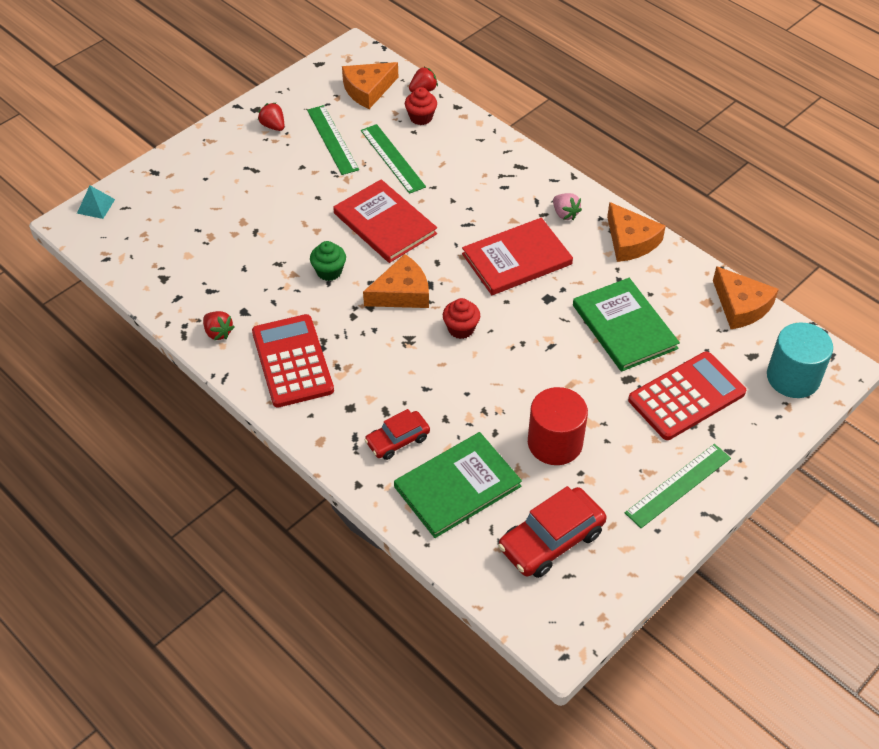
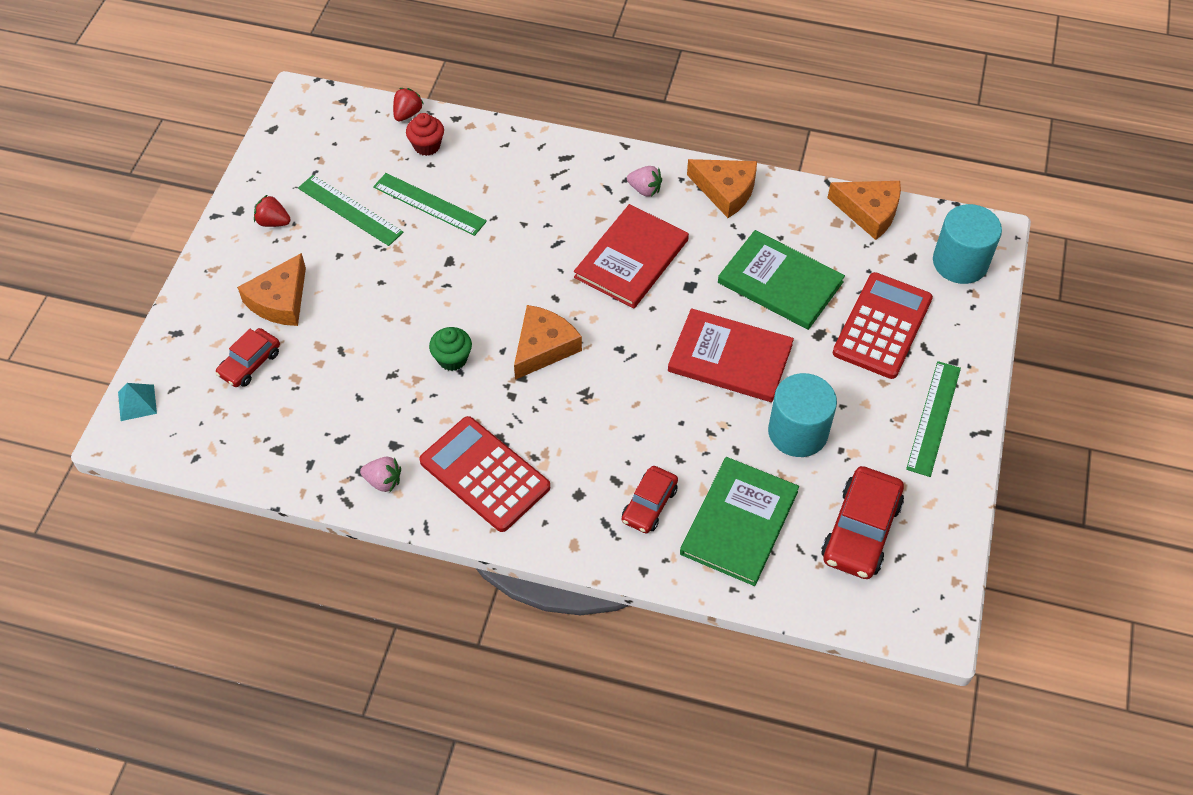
camera: 30 degrees left, 5 degrees up
(187, 213) = (250, 363): none -> red car
(218, 332) = (383, 481): red strawberry -> pink strawberry
(368, 90) = (348, 137): orange cheese -> orange cheese (280, 300)
(385, 223) = (473, 280): red book -> red book (730, 358)
(461, 329) = (628, 358): red cupcake -> none
(555, 443) = (798, 432): red cylinder -> turquoise cylinder

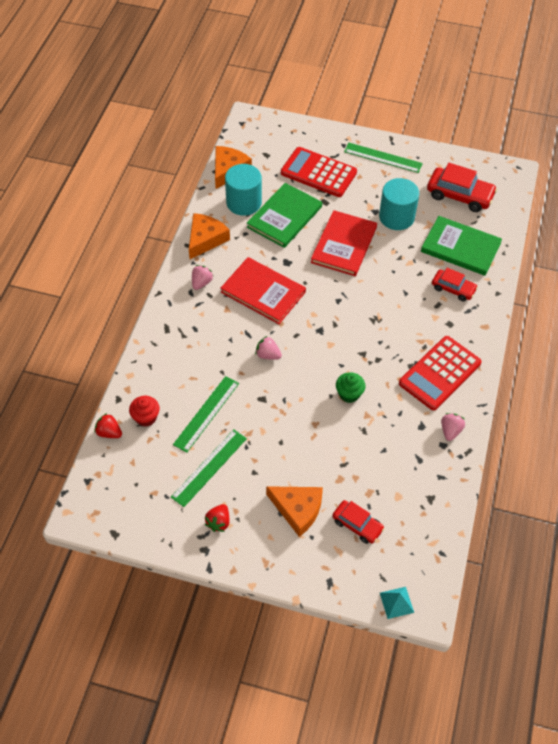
camera: 90 degrees left, 0 degrees up
(521, 266) = (268, 355): none -> pink strawberry
(543, 347) = (338, 341): orange cheese -> none
(960, 262) = (270, 134): turquoise cylinder -> turquoise cylinder (244, 202)

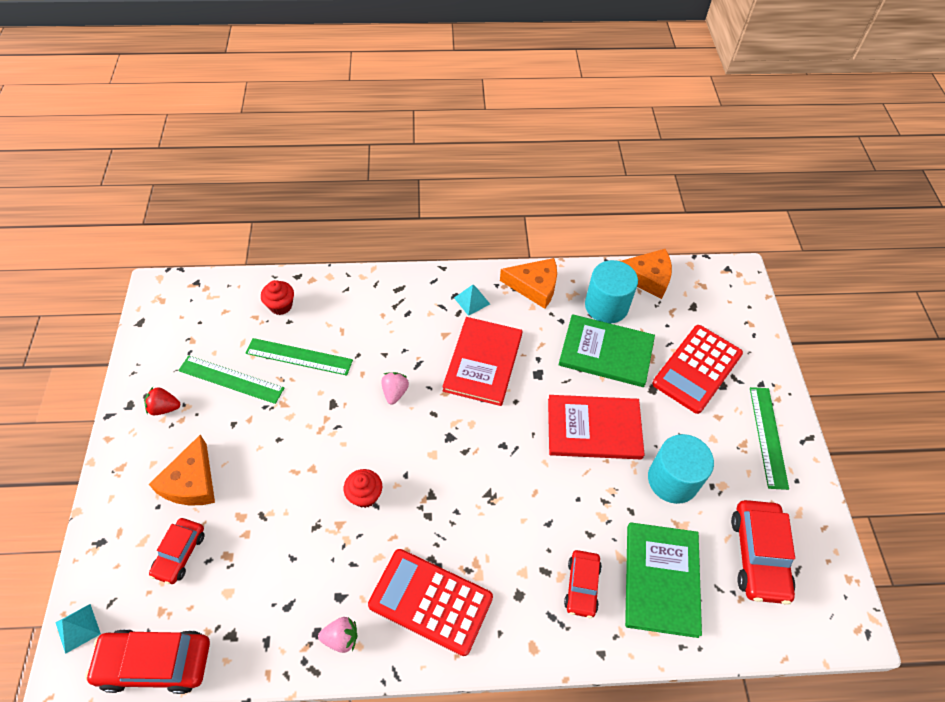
camera: 70 degrees right, 0 degrees up
(109, 432) = (255, 281): red strawberry -> none
(201, 283) = (472, 301): pink strawberry -> turquoise pyramid
(318, 173) = (697, 369): red calculator -> red calculator turned 150 degrees counterclockwise
(349, 394) = (365, 495): green cupcake -> red cupcake
(437, 550) = (155, 663): none -> red car

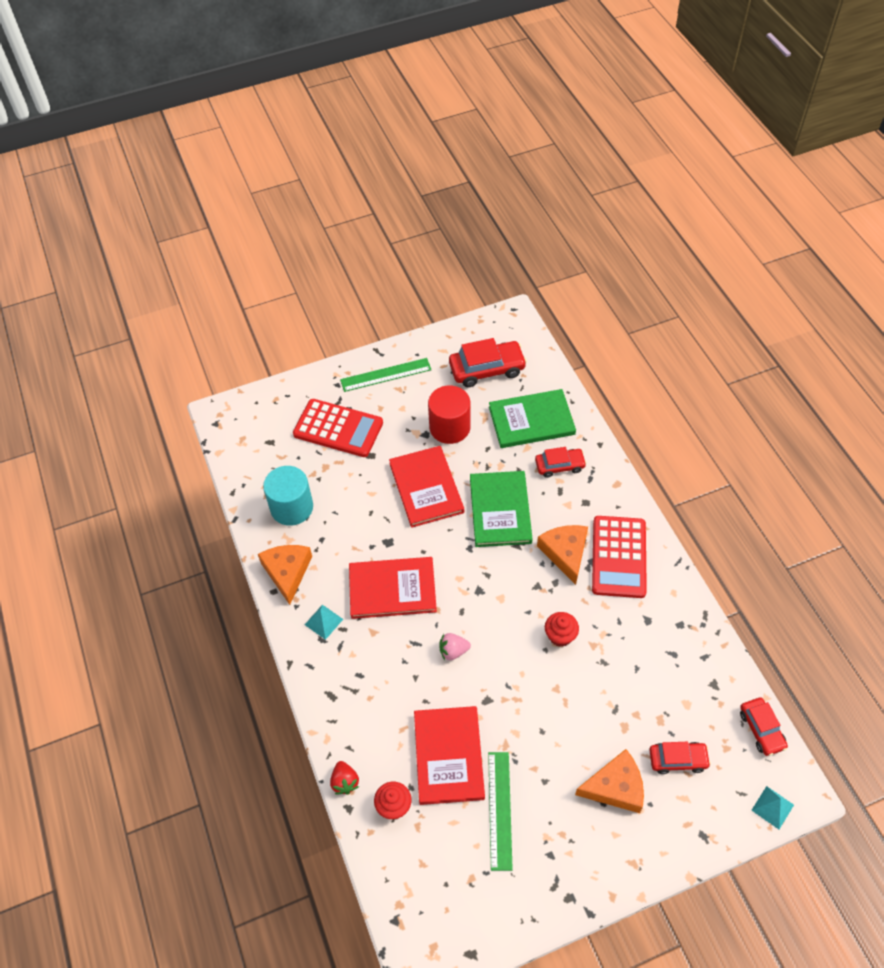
camera: 105 degrees left, 0 degrees up
(155, 663) = (761, 729): red car -> red car, size x0.62
(164, 408) = (557, 859): red strawberry -> red strawberry (345, 782)
(299, 356) = (448, 756): green ruler -> red book
(341, 638) = (674, 606): pink strawberry -> none
(606, 352) = (345, 496): green book -> green book (500, 510)
(647, 277) = (246, 482): orange cheese -> orange cheese (565, 553)
(672, 480) = (449, 427): turquoise cylinder -> red cylinder

